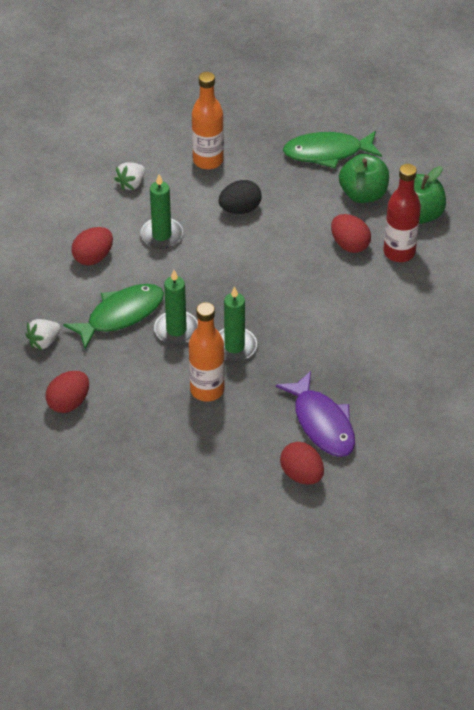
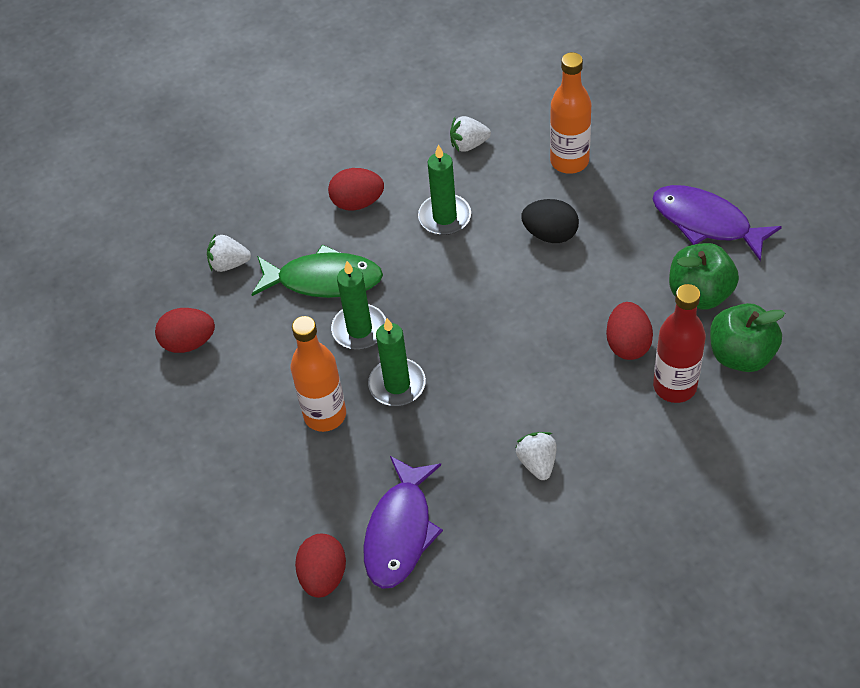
camera: 45 degrees right, 5 degrees up
(327, 152) = (706, 222): green fish -> purple fish
(363, 338) = (537, 463): none -> white strawberry

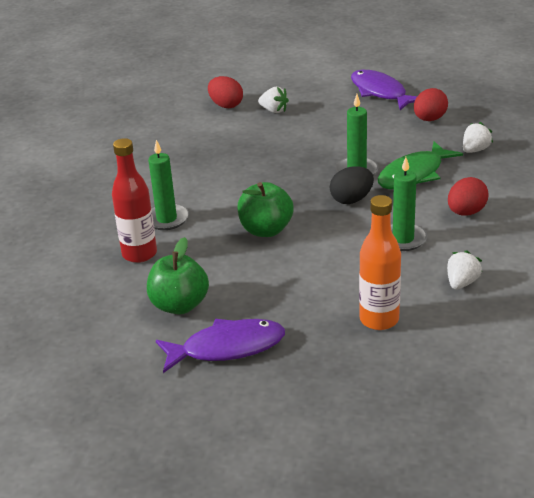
camera: 130 degrees right, 20 degrees down
(325, 415) = (315, 138): orange bottle -> none
(397, 384) = (298, 166): green candle -> green candle (166, 219)
(400, 531) = (212, 131): purple fish -> purple fish (380, 92)
(537, 463) = (178, 184): white strawberry -> white strawberry (274, 110)
(550, 234) = (323, 273): black egg -> black egg (351, 200)
(628, 344) = (194, 254): red egg -> none
(741, 355) = (114, 292): green apple -> green apple (266, 230)

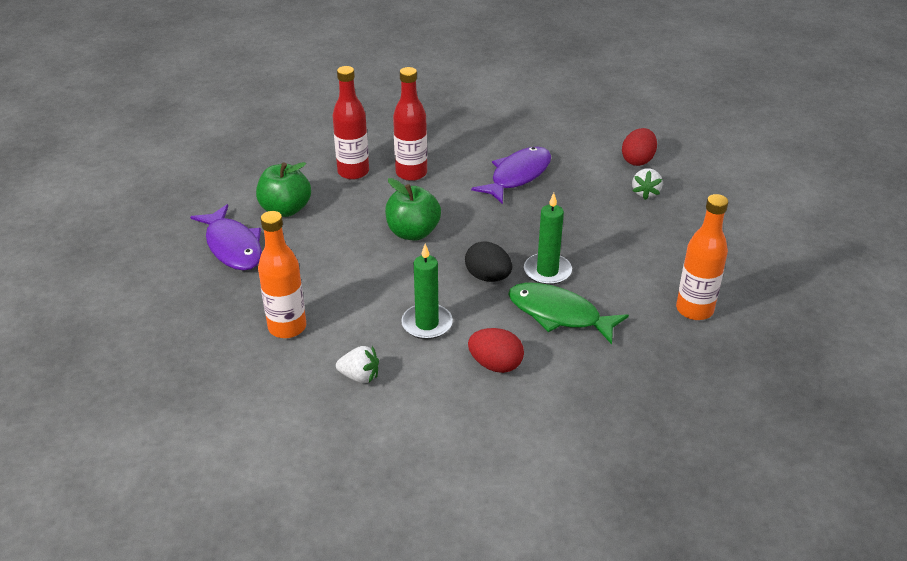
camera: 70 degrees right, 5 degrees up
(166, 219) = (411, 173): green candle -> red bottle
(380, 92) = (738, 261): purple fish -> purple fish (517, 176)
(429, 119) = (694, 310): red egg -> orange bottle
(475, 150) = (639, 357): white strawberry -> none

